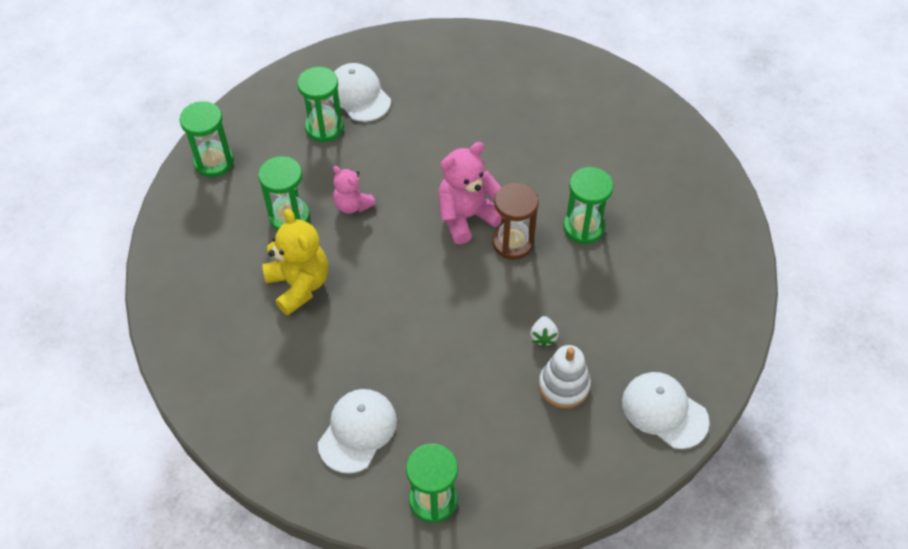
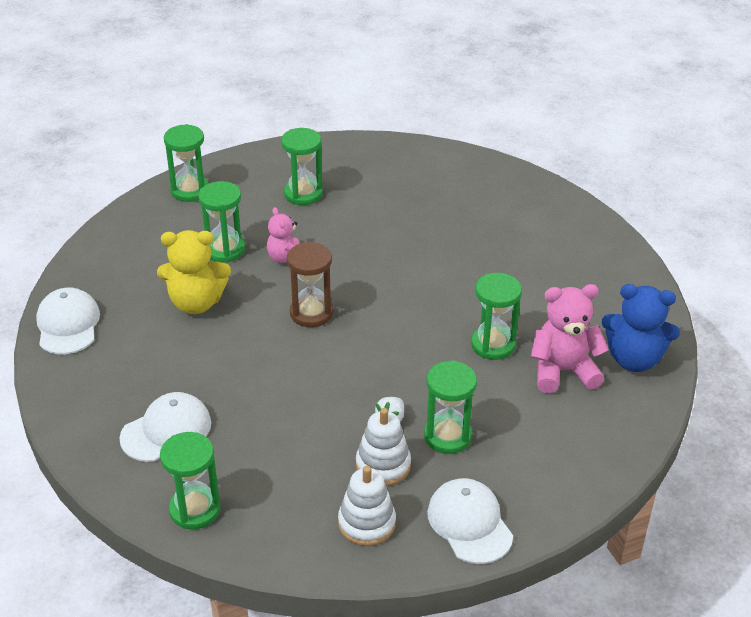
camera: 25 degrees right, 15 degrees down
(299, 285) = (196, 303): yellow teddy bear -> yellow teddy bear turned 90 degrees clockwise
(358, 95) = (351, 179): white cap -> white cap (68, 324)
(466, 217) = (384, 300): pink teddy bear -> pink teddy bear (563, 371)
(513, 243) = (414, 334): brown hourglass -> brown hourglass (311, 313)
(584, 448) = (367, 523): none -> white stacking toy
(599, 334) = (447, 436): none -> green hourglass
(702, 197) = (634, 359): none -> blue teddy bear

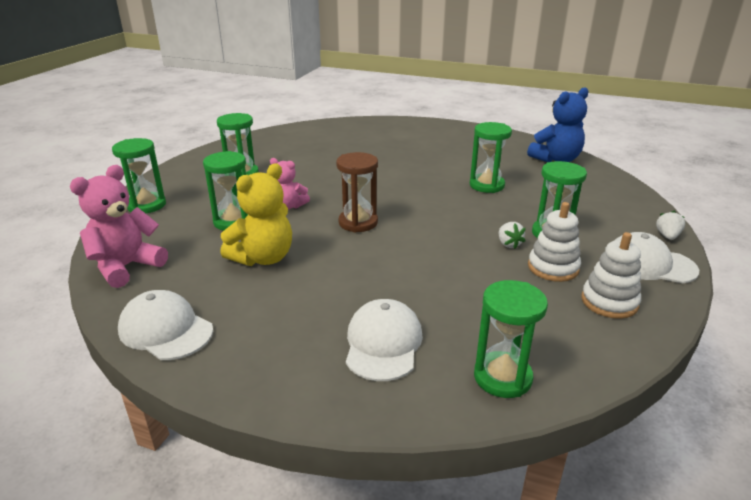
camera: 45 degrees left, 10 degrees down
(548, 515) = (667, 236): none -> white strawberry
(563, 371) = (539, 178): pink teddy bear -> pink teddy bear (126, 267)

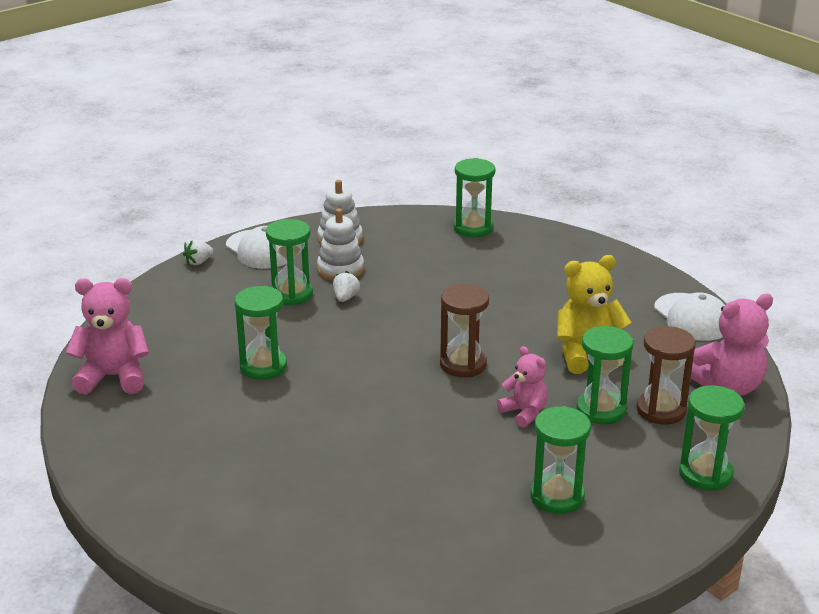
camera: 150 degrees left, 0 degrees up
(185, 233) = (661, 410): none -> brown hourglass
(383, 343) = (532, 264): white cap -> none
(556, 159) = (113, 377): blue teddy bear -> pink teddy bear

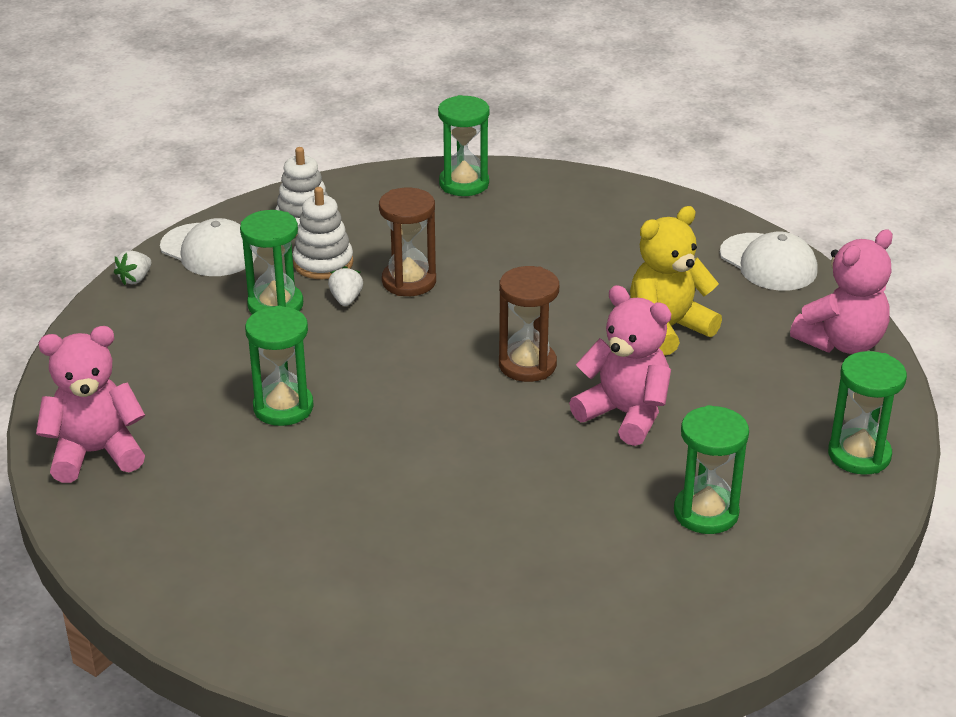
camera: 15 degrees left, 5 degrees up
(524, 412) = (625, 414): pink teddy bear -> pink teddy bear, size x1.62
(601, 410) = (711, 396): green hourglass -> none
(661, 410) = (779, 385): brown hourglass -> brown hourglass (409, 281)

